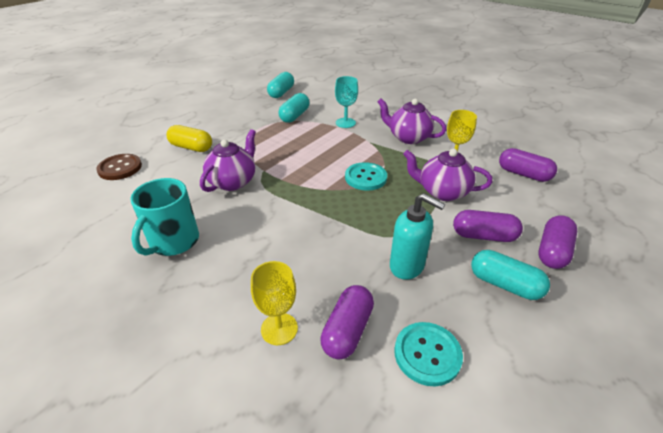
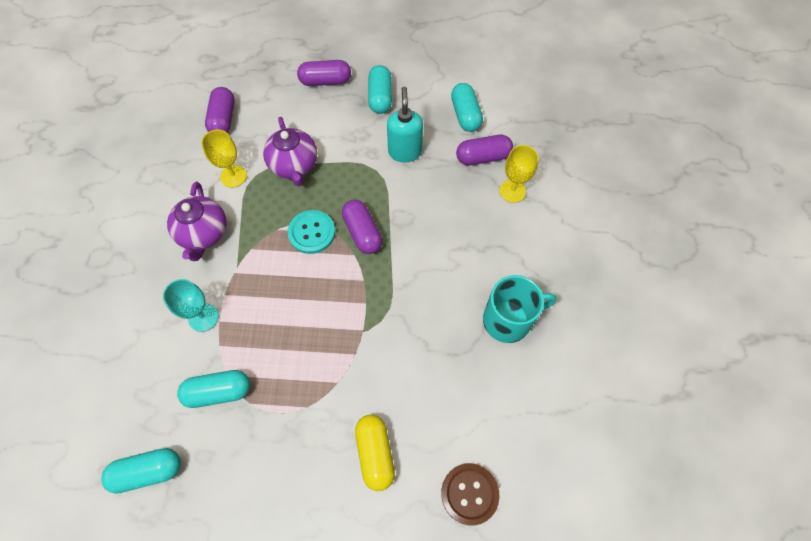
camera: 125 degrees left, 25 degrees up
(233, 181) = (401, 344): purple teapot -> none
(427, 354) = (465, 115): turquoise button -> turquoise capsule
(483, 236) = (336, 121): purple capsule -> purple capsule (362, 232)

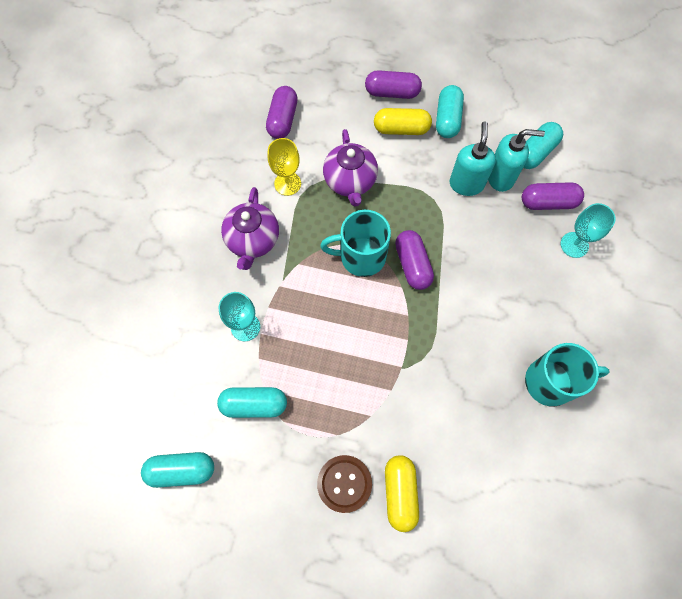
camera: 10 degrees right, 5 degrees up
(312, 232) = (361, 256): turquoise button -> turquoise mug
(338, 112) = (401, 129): none -> yellow capsule
(436, 141) = (501, 177): none -> turquoise soap dispenser
(465, 115) = (535, 152): turquoise capsule -> turquoise capsule turned 45 degrees clockwise
(469, 493) = (488, 550): brown button -> brown button (344, 483)
(512, 191) = (574, 245): yellow goblet -> turquoise goblet

